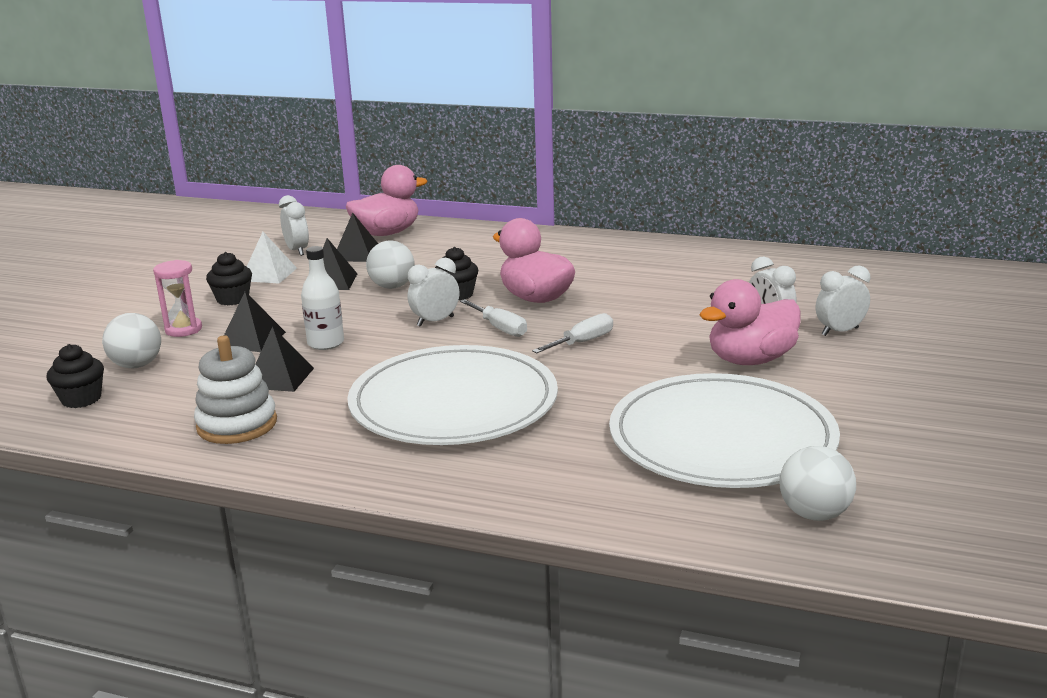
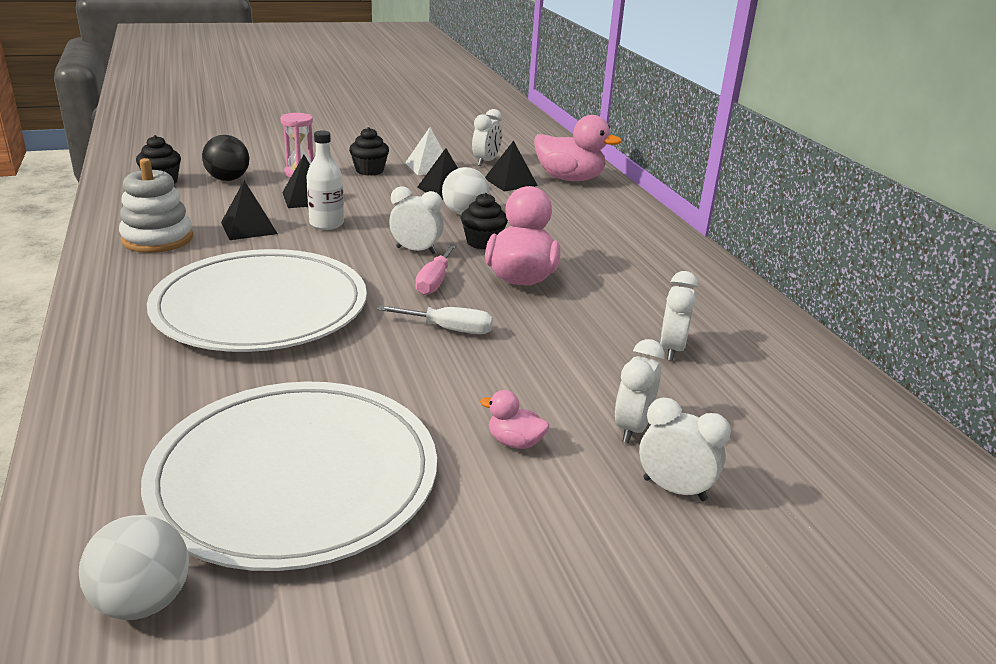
camera: 50 degrees right, 5 degrees up
(137, 365) = (228, 179): white ball -> black ball
(500, 328) = (434, 281): white screwdriver -> pink screwdriver
(693, 284) = (671, 349): none -> white clock
(750, 360) = (515, 442): pink duck -> pink duck, size x0.46

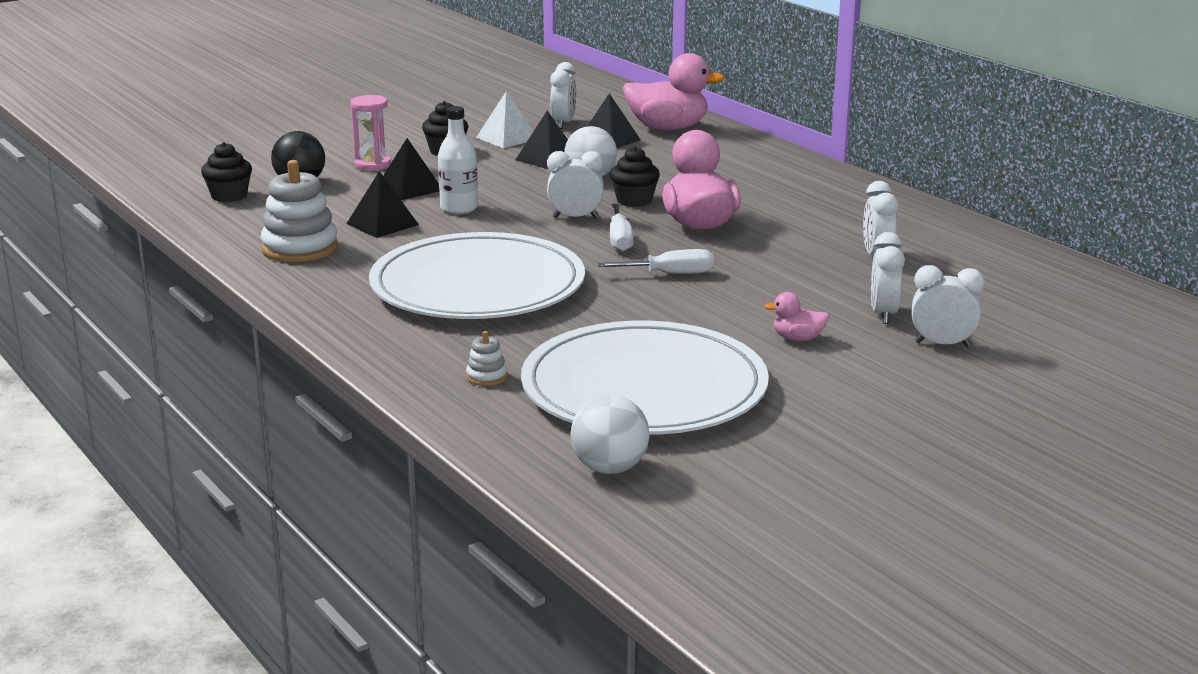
camera: 15 degrees left, 5 degrees down
(155, 422) = (486, 377): none -> white stacking toy
(434, 281) = (620, 240): pink screwdriver -> white screwdriver

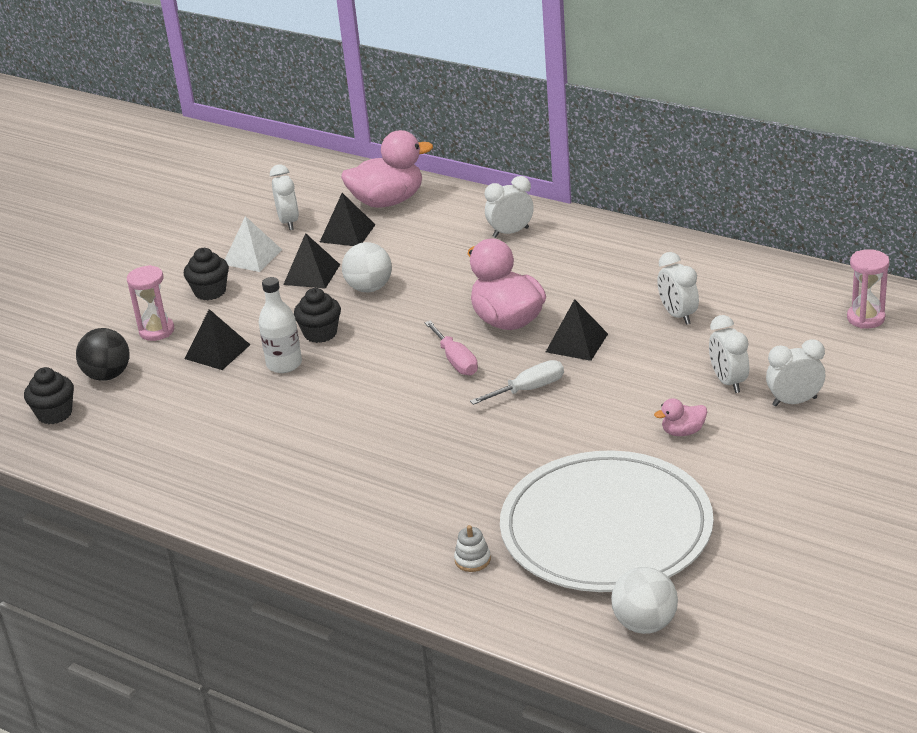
camera: 20 degrees left, 10 degrees up
(300, 248) = (183, 461): white stacking toy -> none
(382, 224) = (232, 406): black pyramid -> black pyramid (577, 343)
(477, 286) = (379, 456): white plate -> none
(575, 217) = (396, 344): white clock -> white clock (510, 232)
(620, 240) = (456, 361): white screwdriver -> pink screwdriver
(634, 200) = (430, 307): black cupcake -> black cupcake (320, 333)
(1084, 302) = (865, 318): none -> pink hourglass

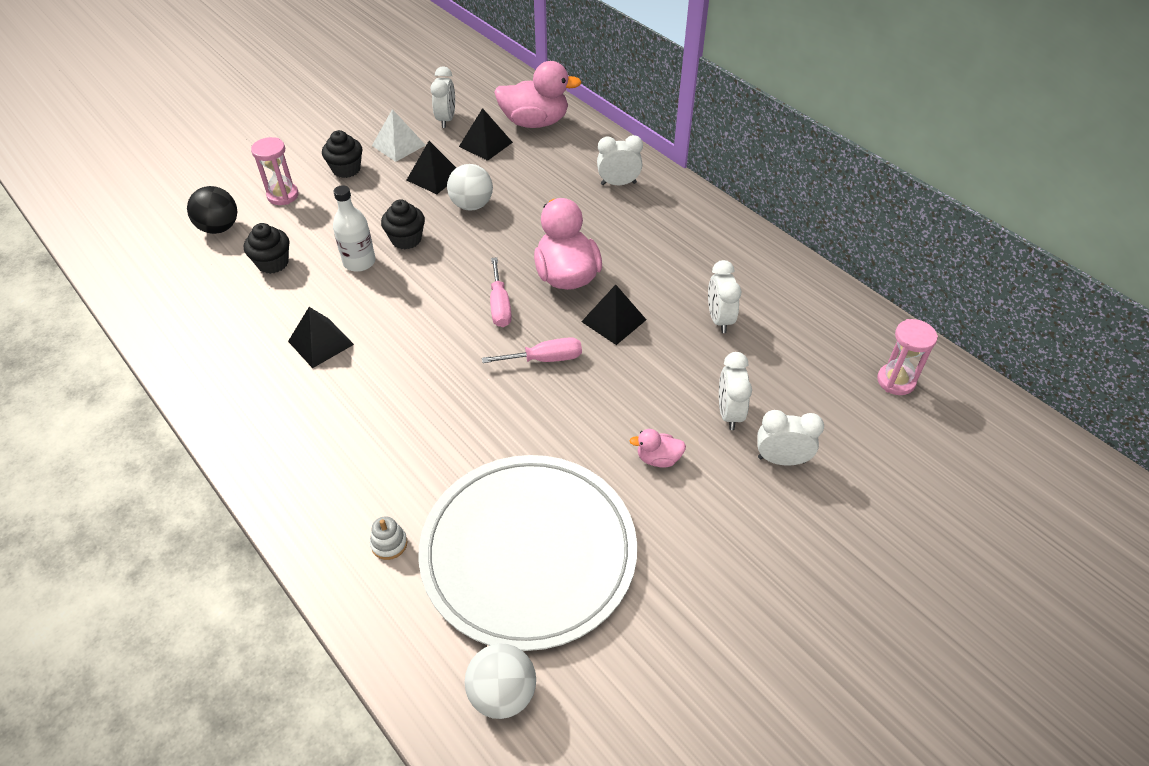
camera: 15 degrees right, 15 degrees up
(55, 414) = (156, 253): black cupcake -> black cupcake (273, 263)
(217, 351) = (315, 231): black pyramid -> black pyramid (321, 342)
(529, 389) = (545, 359): white screwdriver -> pink screwdriver

